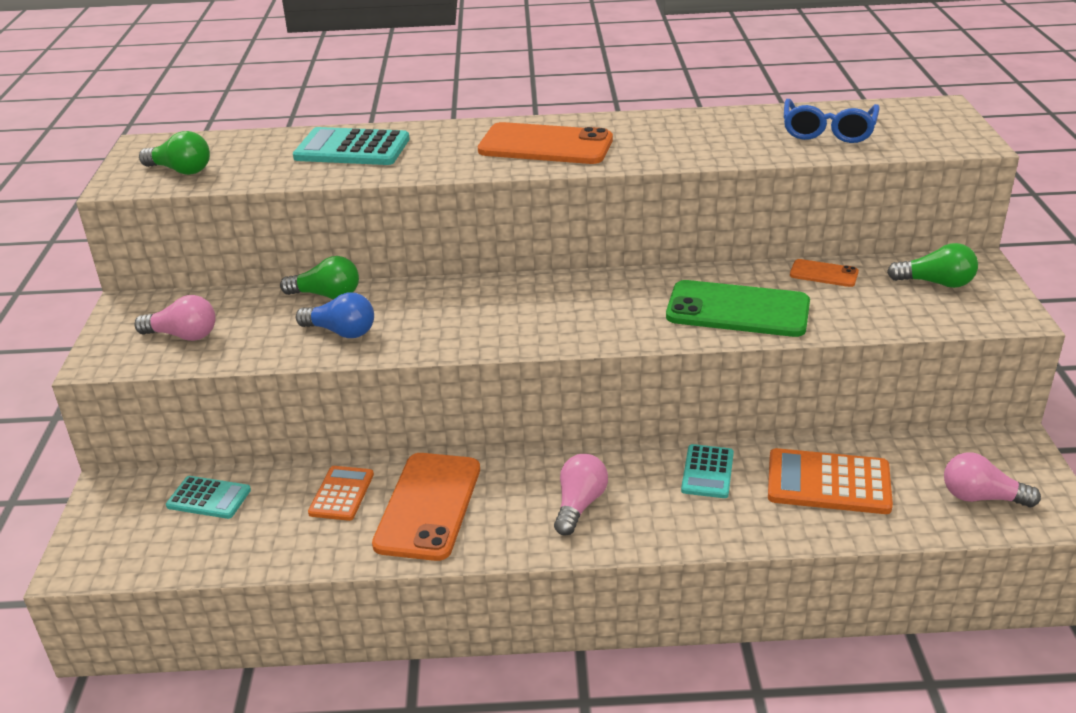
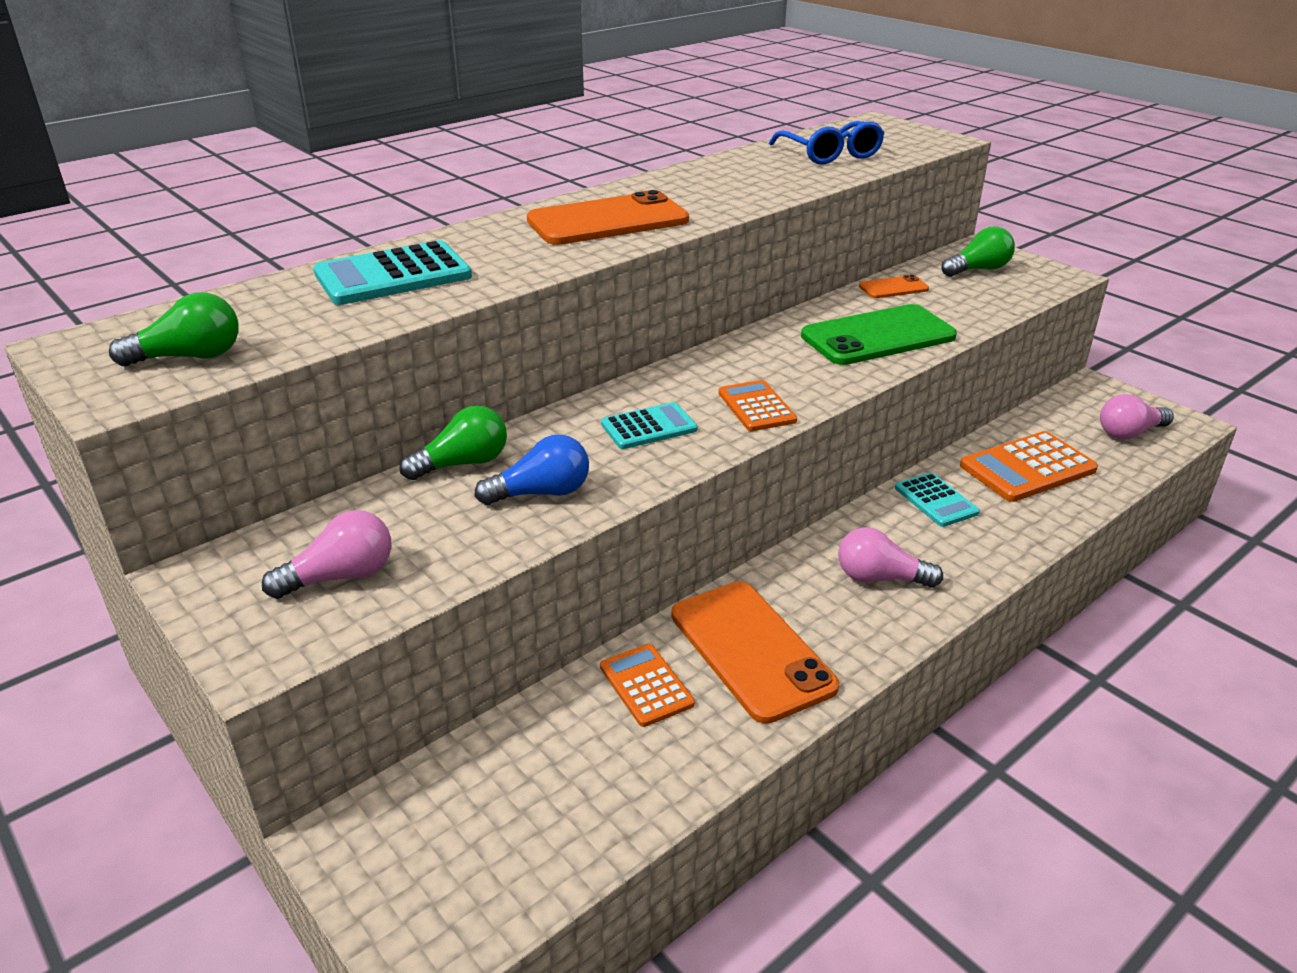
camera: 40 degrees left, 0 degrees up
(209, 498) = (496, 773): turquoise calculator -> turquoise calculator (649, 427)
(555, 329) = (756, 407): none -> orange calculator
(579, 505) = (880, 578): pink light bulb -> pink light bulb turned 60 degrees counterclockwise

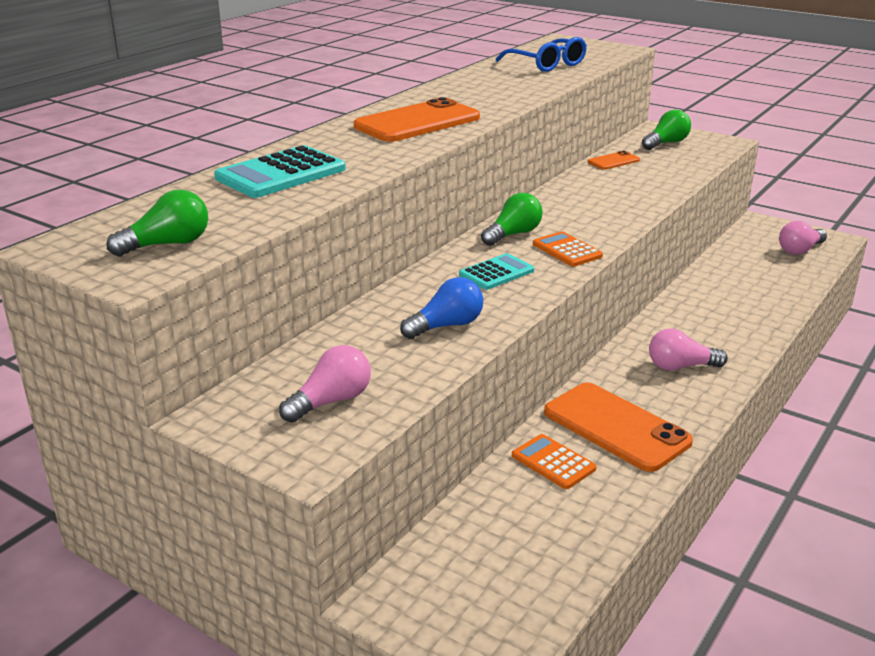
camera: 15 degrees left, 5 degrees down
(463, 464) = (370, 315): green light bulb -> green light bulb (513, 234)
(878, 336) = (623, 194): green phone -> none
(936, 500) = (692, 311): turquoise calculator -> none
(1027, 468) = (743, 281): orange calculator -> none

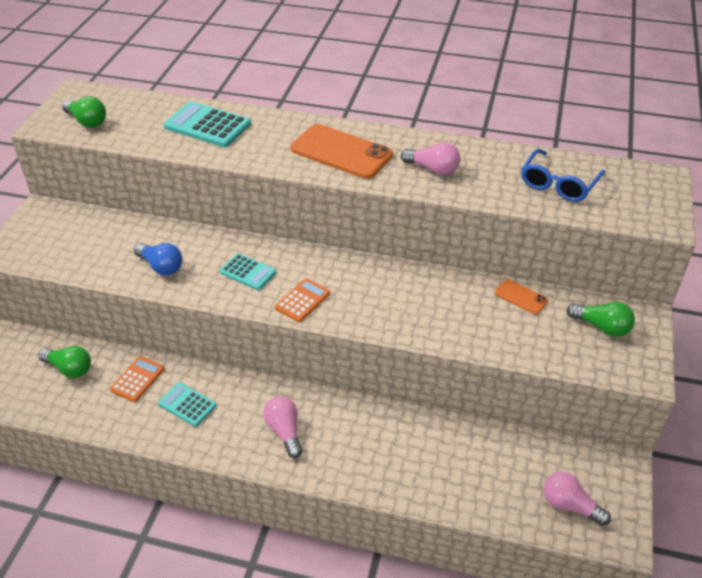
camera: 70 degrees right, 15 degrees up
(331, 401) = (62, 244): pink light bulb -> pink light bulb (433, 169)
(513, 234) = (319, 267): green light bulb -> green light bulb (69, 368)
(616, 427) = (187, 404): orange phone -> turquoise calculator

